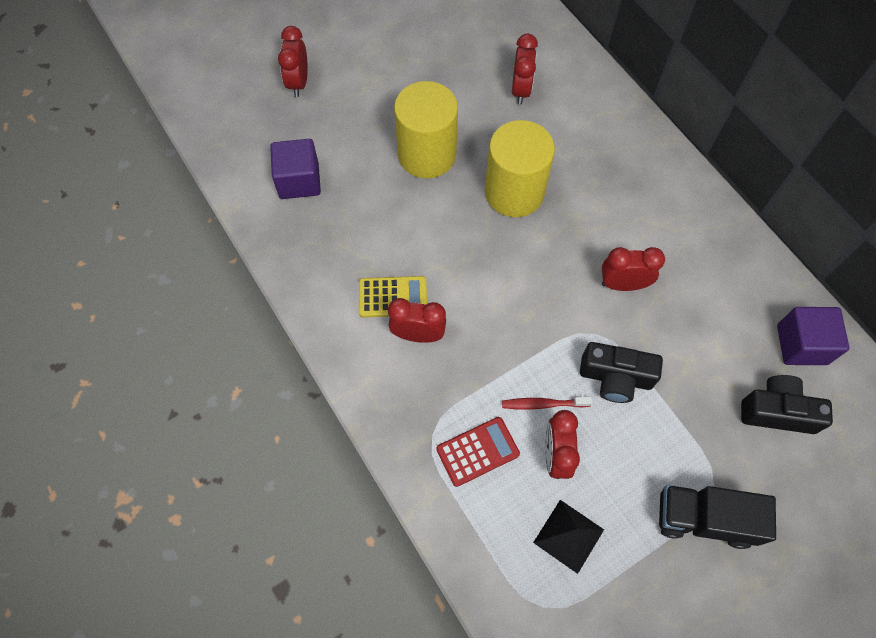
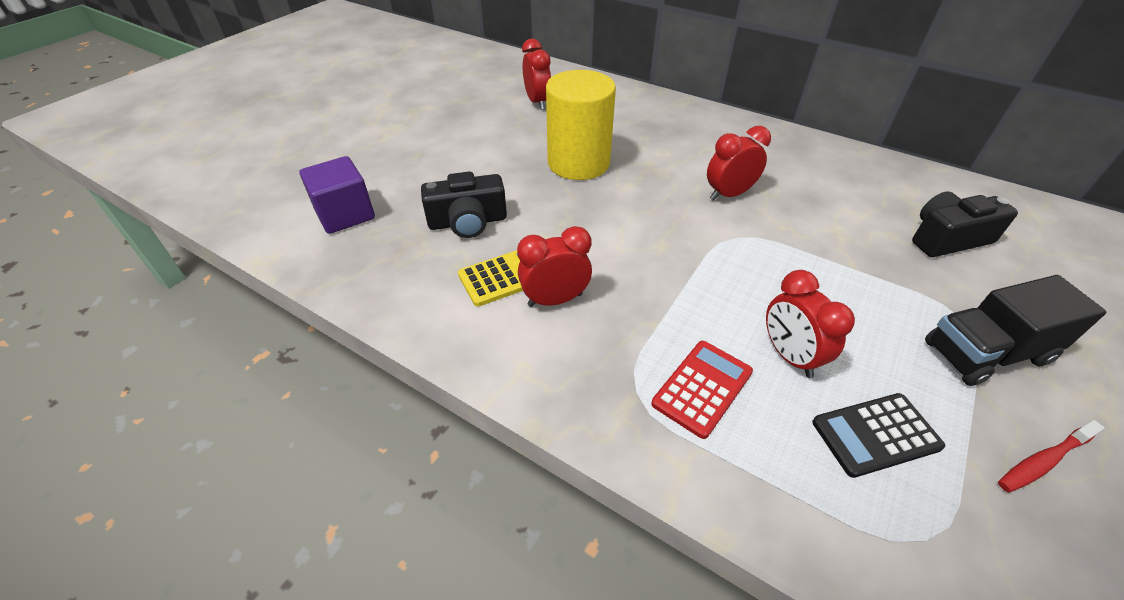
camera: 25 degrees left, 20 degrees down
(298, 82) = (313, 146): red clock -> none
(427, 154) = (476, 160): yellow cylinder -> none
(543, 404) = (736, 313): red toothbrush -> red toothbrush (1042, 461)
(568, 535) = (875, 434): black pyramid -> black calculator
(615, 377) = (786, 264): black camera -> black camera (468, 222)
(801, 344) = (912, 187): purple cube -> none

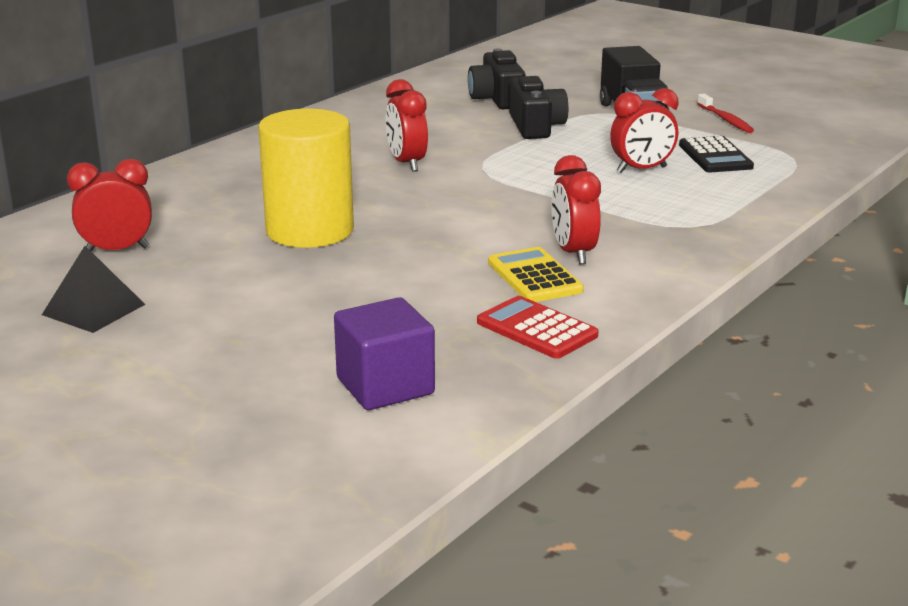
camera: 85 degrees left, 20 degrees down
(460, 108) = (93, 309): none -> black pyramid
(468, 222) = (425, 298): black camera -> black camera (535, 126)
(702, 388) = (681, 202): red calculator -> red calculator (536, 329)

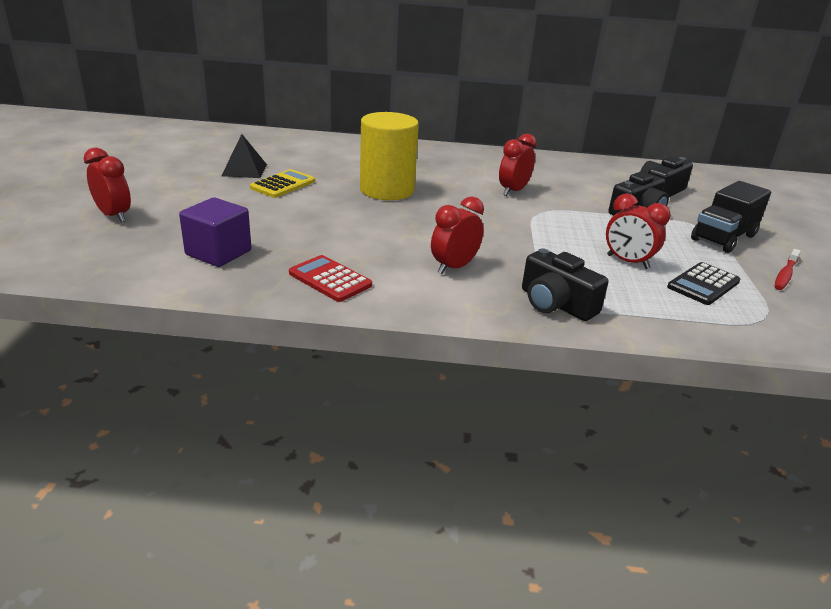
camera: 55 degrees right, 5 degrees up
(117, 250) = (311, 158): red clock -> red clock (114, 216)
(534, 277) = (403, 262): yellow calculator -> yellow calculator (283, 185)
(536, 329) = (330, 279): red calculator -> red calculator turned 60 degrees counterclockwise
(697, 229) = (556, 304): none -> black camera

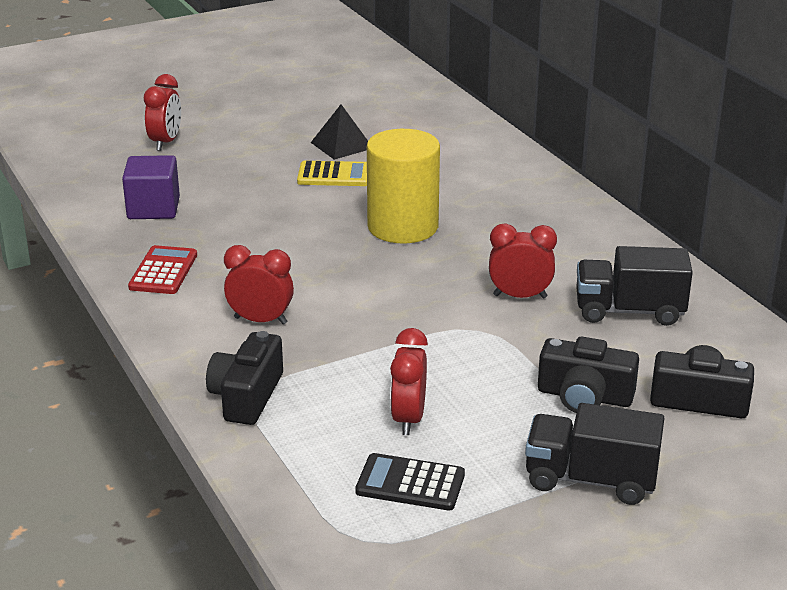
camera: 60 degrees right, 0 degrees up
(558, 175) = (629, 311): none -> black truck
(785, 274) = (525, 546): red toothbrush -> none

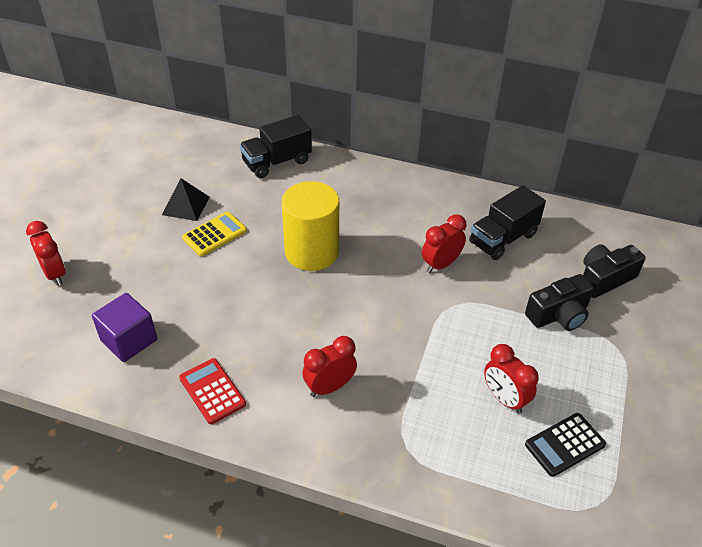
camera: 45 degrees left, 15 degrees up
(246, 396) = (402, 454): black camera -> none
(590, 480) = (631, 370): black truck -> black truck (277, 162)

